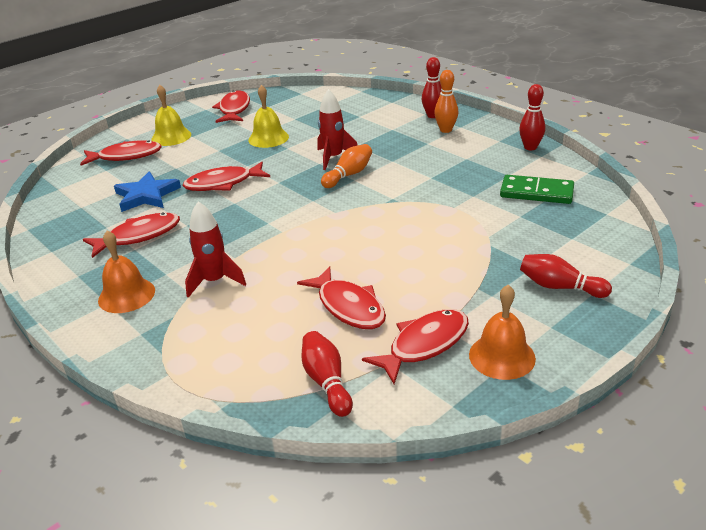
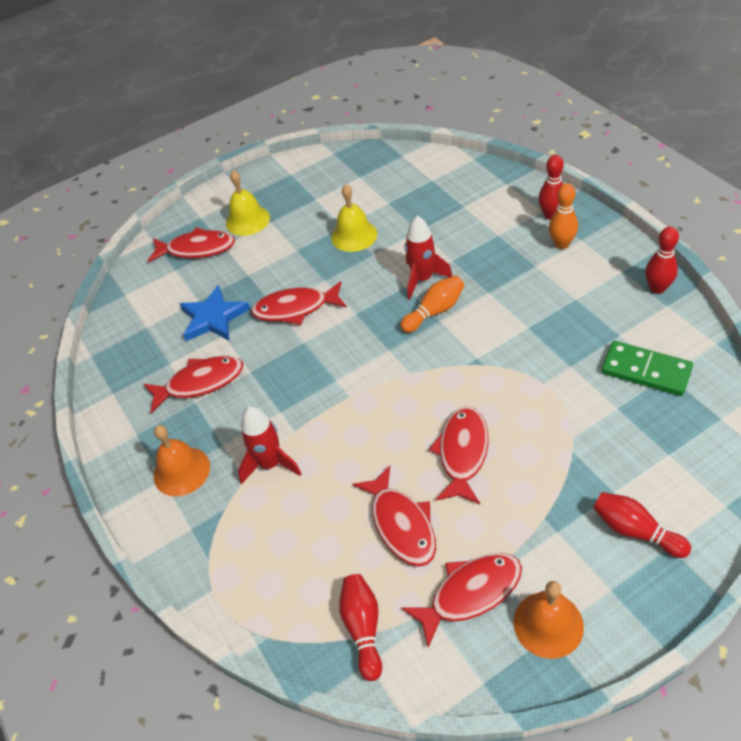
camera: 15 degrees right, 15 degrees up
(234, 109) = (322, 178): red fish -> red fish (462, 453)

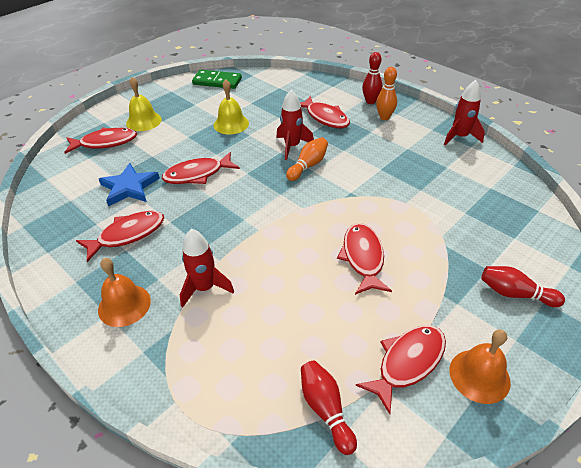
camera: 20 degrees left, 5 degrees down
(401, 524) = (331, 318): red fish -> red fish (325, 118)
(646, 370) = (474, 187): green domino -> green domino (217, 81)
(657, 288) = (460, 137): red bowling pin -> red rocket

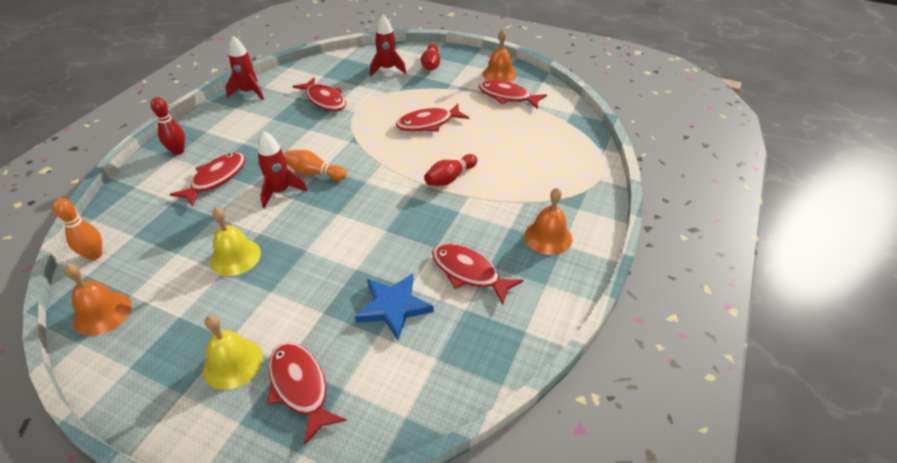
camera: 110 degrees left, 0 degrees up
(197, 174) = (351, 253): red fish -> red fish (325, 100)
(205, 288) = (502, 195): red rocket -> red rocket (387, 69)
(217, 81) = (102, 313): green domino -> orange bell
(325, 409) = (558, 120): red bowling pin -> red bowling pin (450, 178)
(384, 117) = (214, 138): orange bowling pin -> orange bowling pin (95, 255)

